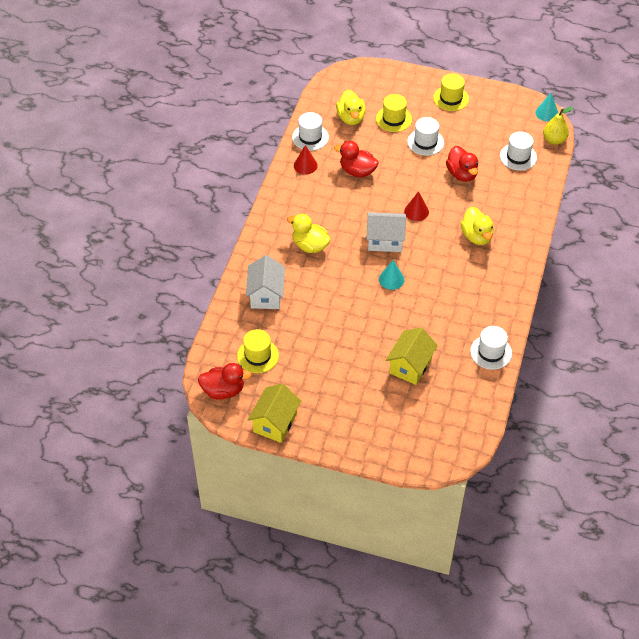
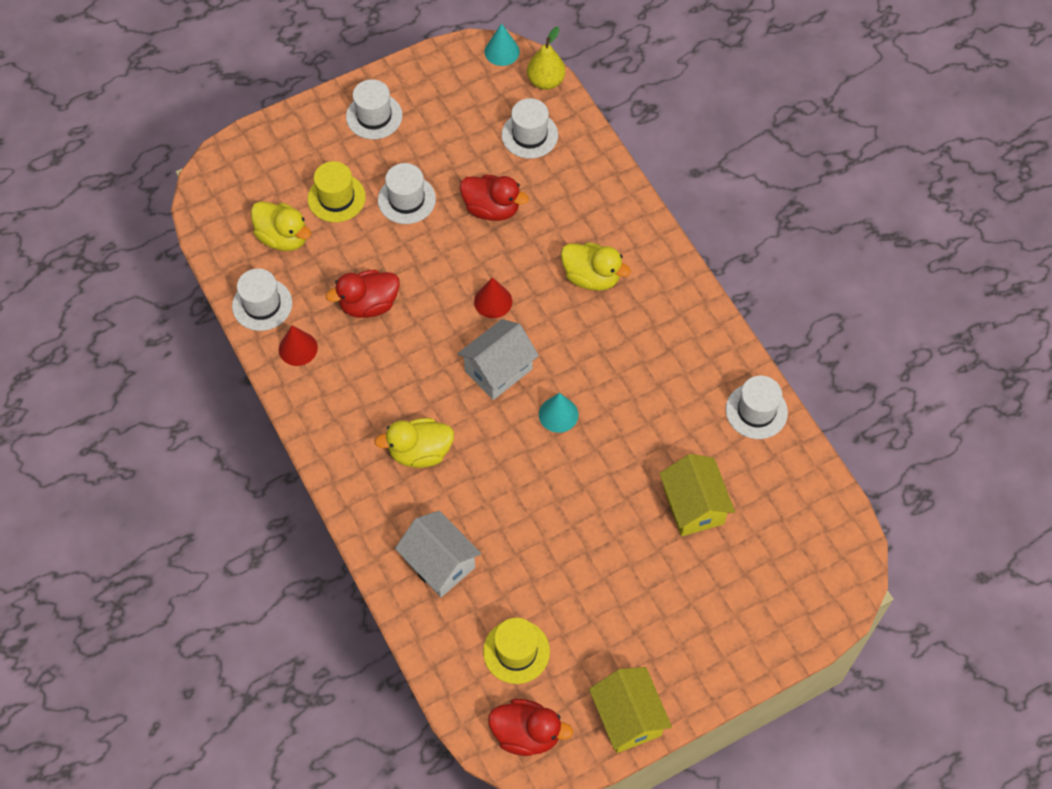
camera: 45 degrees left, 10 degrees up
(223, 390) = (526, 733): red duck -> red duck turned 60 degrees clockwise
(451, 98) = (374, 116): yellow hat -> white hat

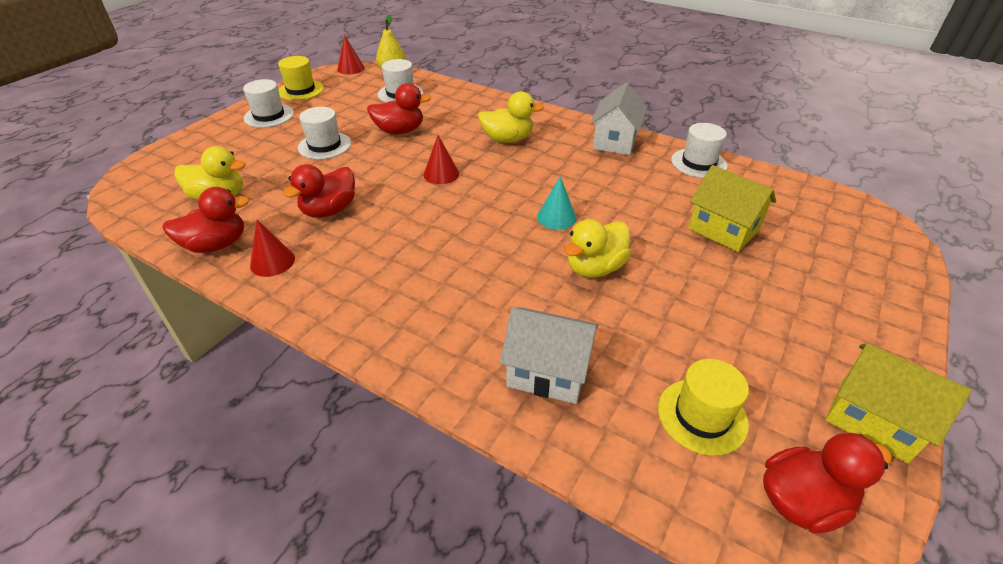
camera: 30 degrees left, 20 degrees down
(262, 304) = (216, 245): white hat -> red duck
(336, 198) = (259, 161): yellow hat -> yellow hat (301, 90)
(420, 452) = (453, 289): yellow duck -> yellow duck (595, 268)
(498, 370) = (480, 209): white house -> white house (615, 141)
(502, 51) = (351, 68): turquoise cone -> red cone

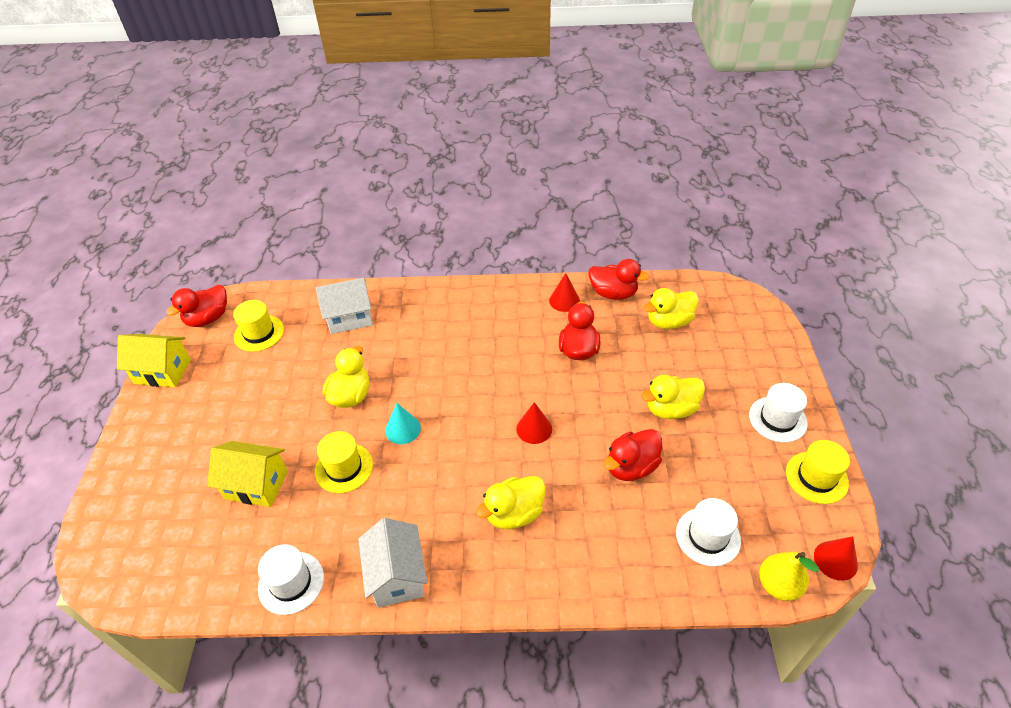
camera: 150 degrees right, 5 degrees up
(216, 245) = (613, 293): red duck -> red duck turned 105 degrees counterclockwise
(324, 145) = (671, 409): white hat -> yellow duck
(630, 211) = (344, 468): none -> yellow hat

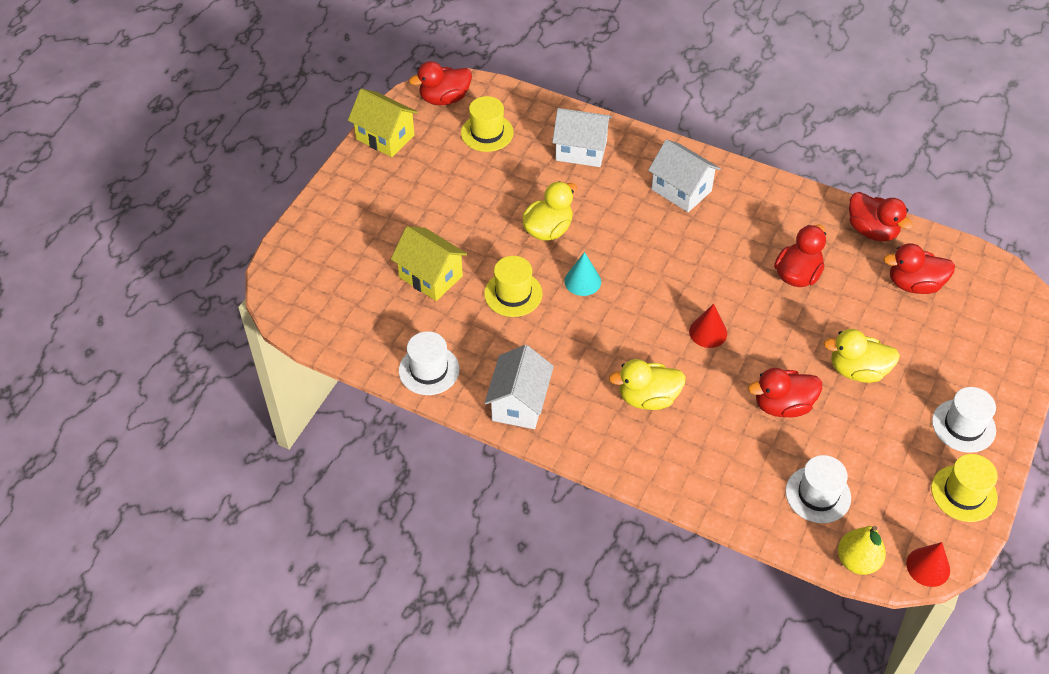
camera: 25 degrees right, 5 degrees up
(449, 318) = (681, 190): none -> white house
(564, 300) = (813, 218): red cone -> none
(669, 322) = (914, 284): yellow duck -> red duck

